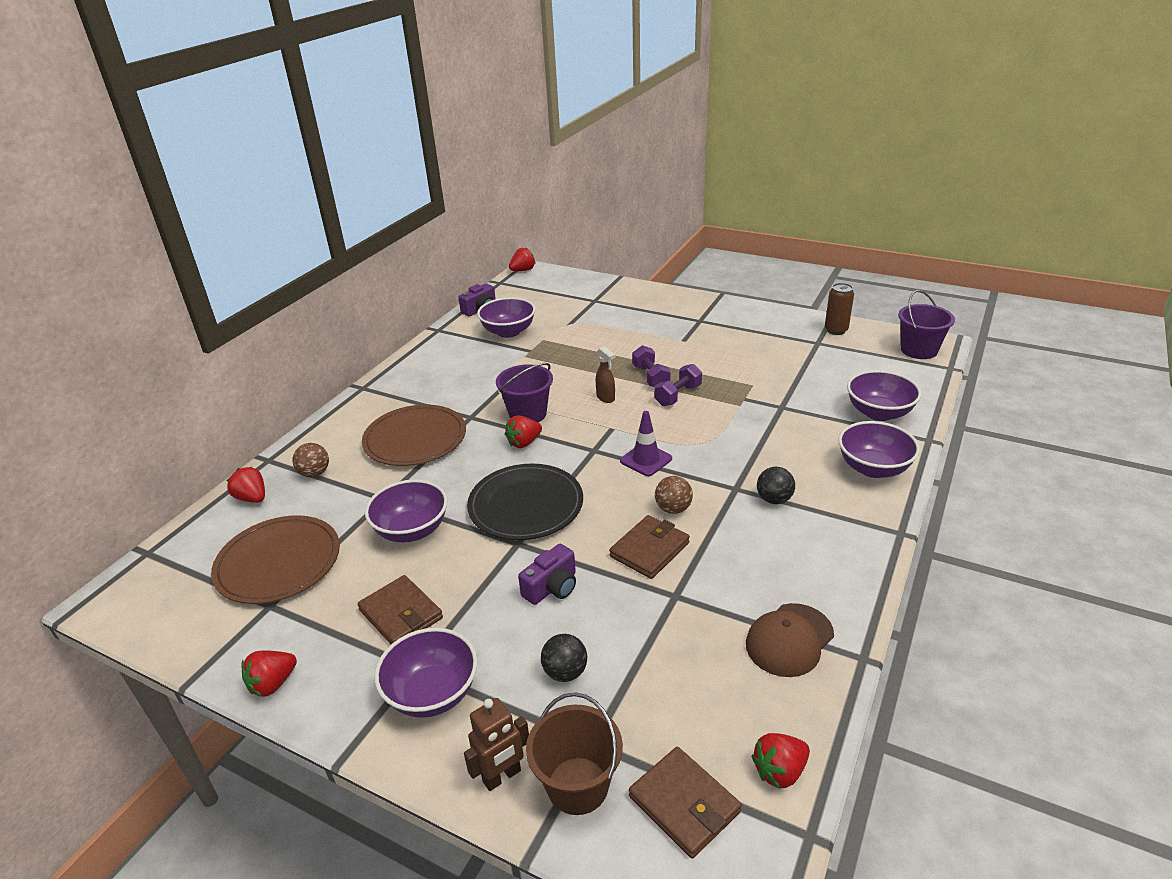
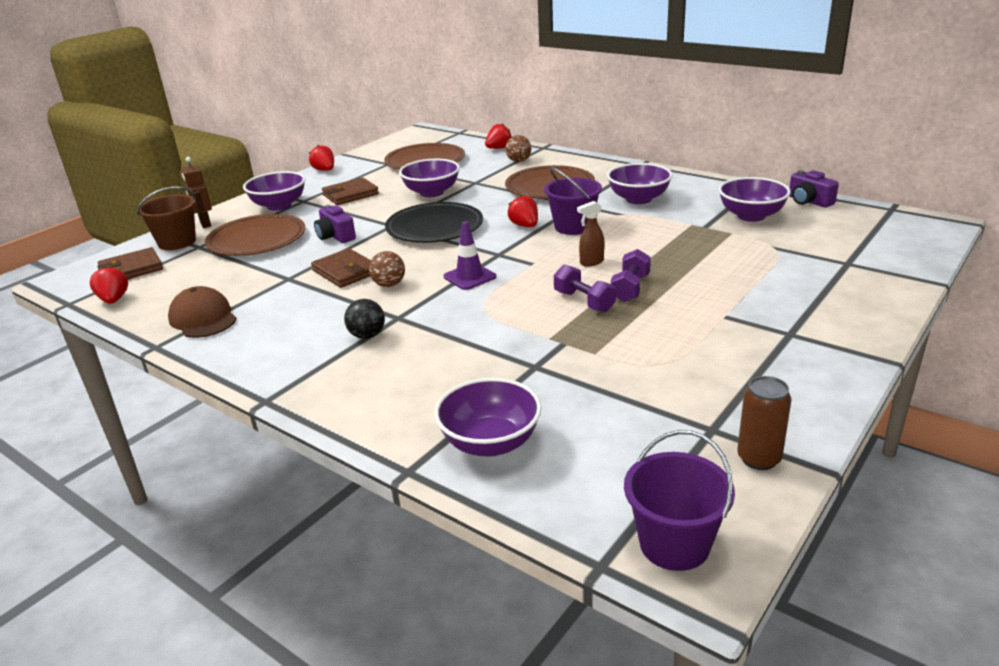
camera: 100 degrees right, 5 degrees down
(523, 270) = (938, 221): red strawberry -> none
(565, 672) = (257, 240): black ball -> brown plate
(651, 377) = (630, 288): purple dumbbell -> purple dumbbell turned 60 degrees counterclockwise
(873, 468) = (377, 408): purple bowl -> purple bowl (638, 199)

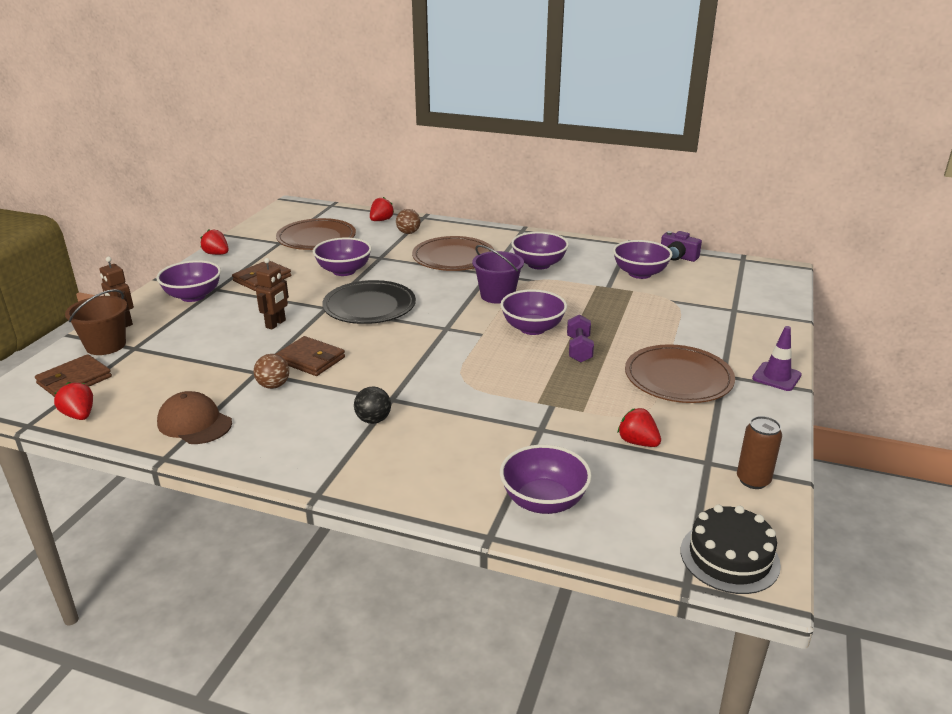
camera: 20 degrees left, 0 degrees up
(257, 240) = (194, 335): brown plate -> brown plate (678, 378)
(335, 236) = (276, 324): purple camera -> brown robot
(389, 285) = (362, 368): brown ball -> brown ball (273, 385)
(469, 277) = (433, 353): purple traffic cone -> purple traffic cone (776, 377)
(525, 226) = (453, 298): red strawberry -> red strawberry (637, 442)
(584, 301) = (547, 365): purple dumbbell -> none
(591, 262) = (532, 328): brown spray bottle -> purple bowl
(674, 544) = (729, 557): purple bucket -> black cake

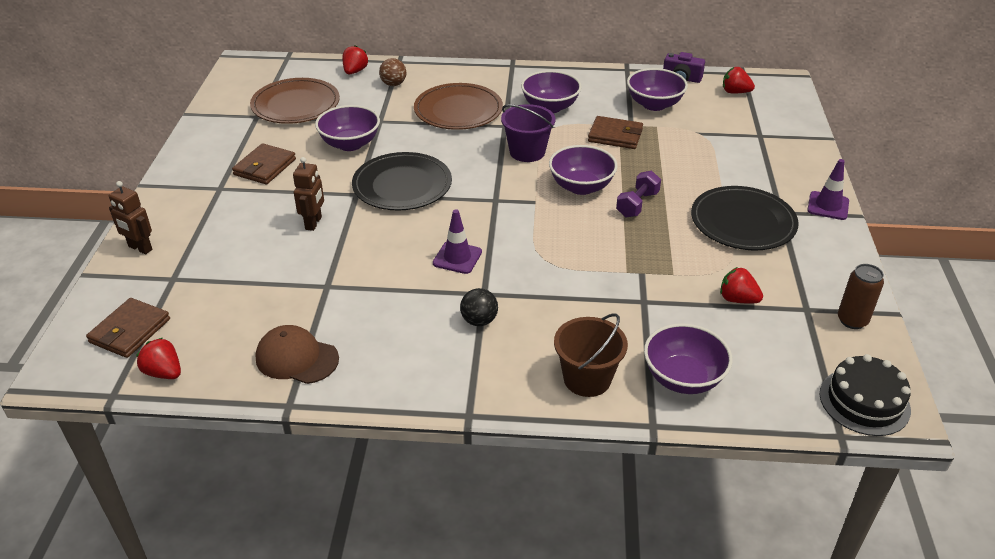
camera: 15 degrees left, 10 degrees up
(106, 345) = (138, 281): brown bucket -> brown bucket (587, 379)
(193, 296) = (199, 201): purple bowl -> none
(217, 254) = (193, 141): red strawberry -> red strawberry (735, 92)
(273, 385) = (354, 299): brown ball -> none
(310, 359) = (376, 261): brown wallet -> brown wallet (615, 135)
(384, 367) = (457, 258): none -> purple traffic cone
(579, 349) = (637, 204): purple dumbbell -> purple dumbbell turned 45 degrees clockwise
(678, 378) = (743, 222): brown plate -> black plate

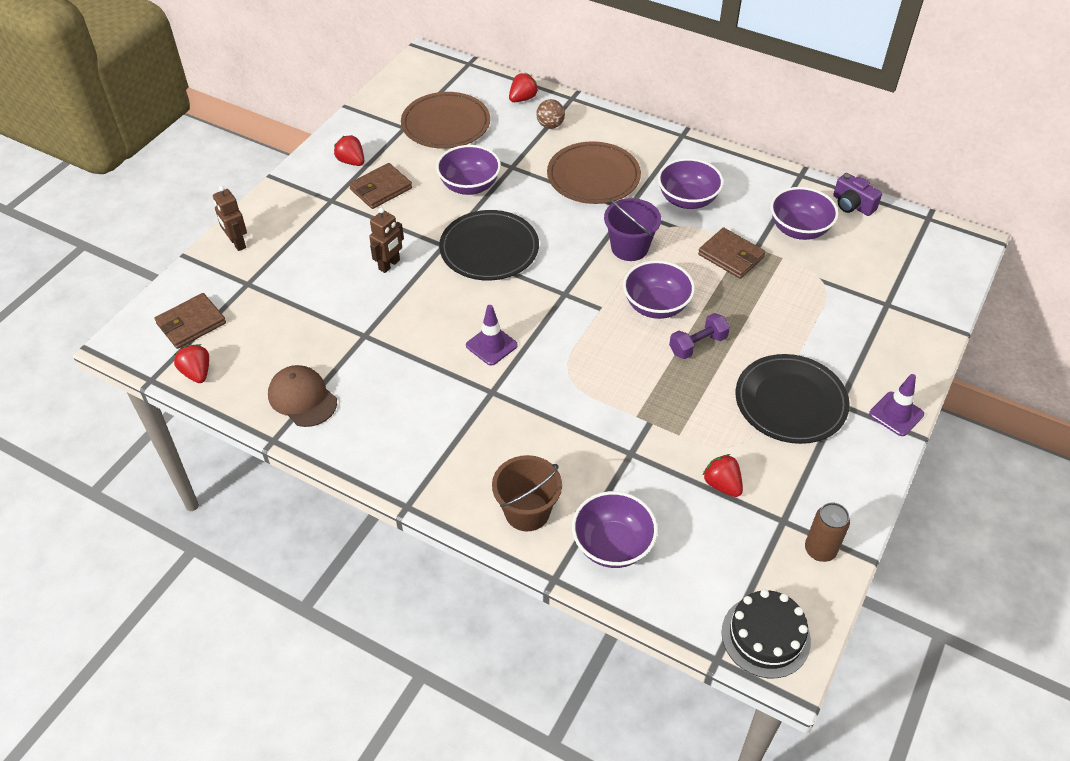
camera: 25 degrees right, 10 degrees up
(479, 321) = (471, 418): black ball -> none
(735, 92) = (900, 240): red strawberry -> red strawberry (351, 161)

